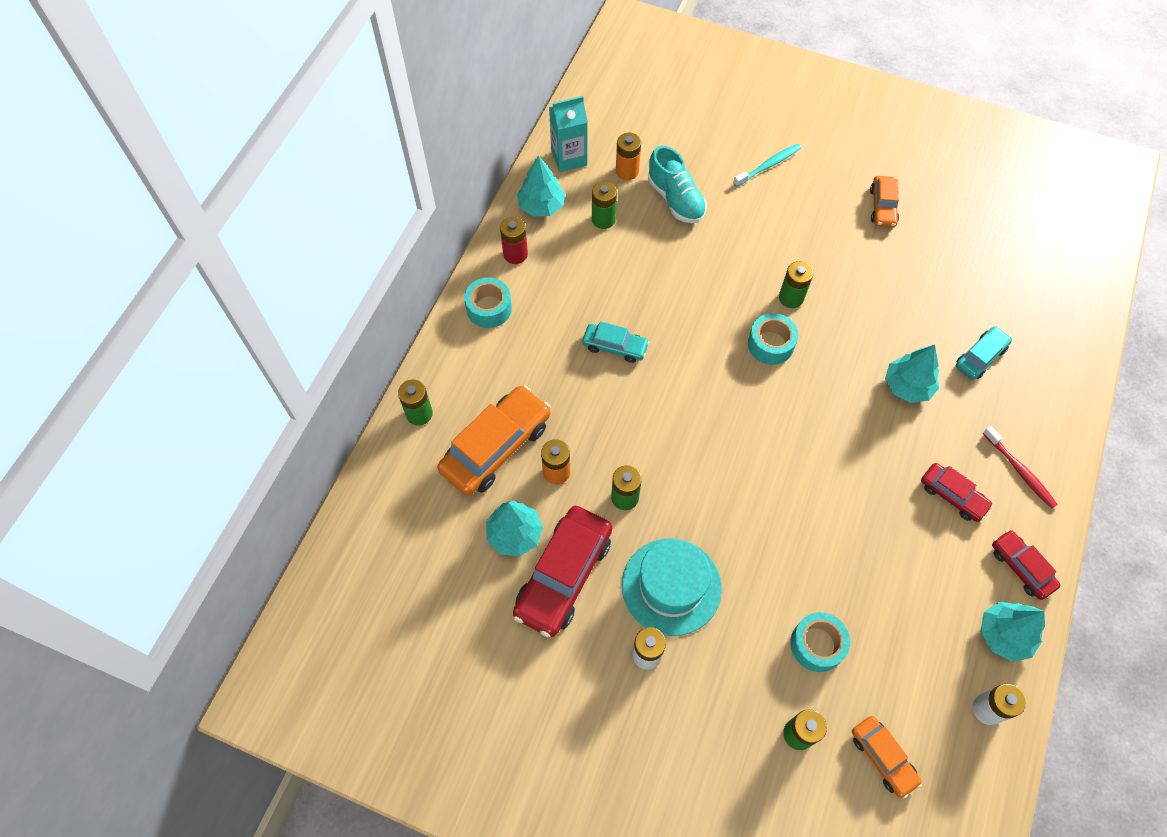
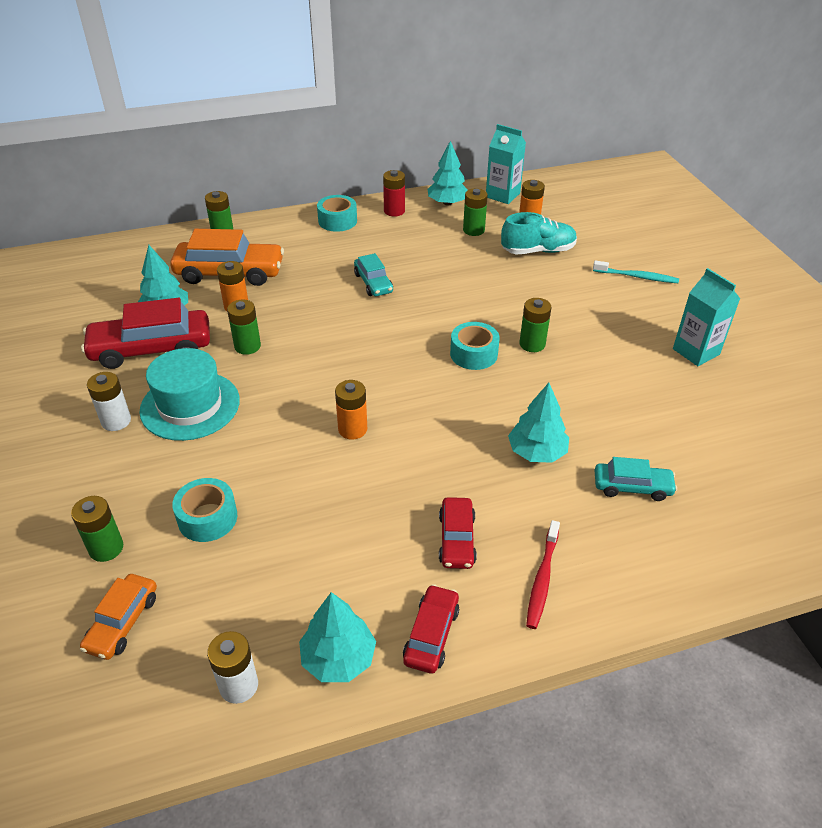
camera: 50 degrees right, 20 degrees down
(675, 199) = (538, 251): turquoise shoe -> turquoise shoe turned 120 degrees counterclockwise
(793, 486) = (352, 429): none -> orange battery
(882, 207) = (696, 352): orange car -> turquoise carton

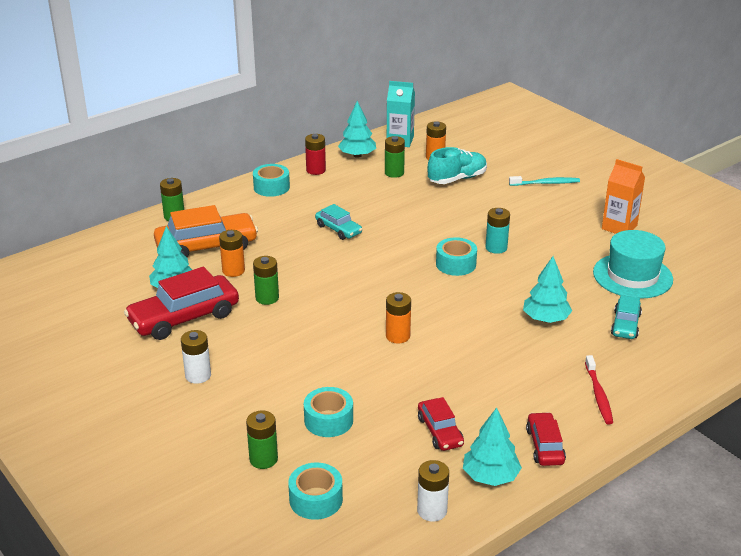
camera: 20 degrees left, 10 degrees down
(122, 622) = (316, 499): orange car -> turquoise tape
(190, 405) = (252, 350): turquoise hat -> turquoise hat (632, 276)
(456, 539) = (524, 386): red car -> red car (440, 431)
(532, 344) = (496, 248): green battery -> turquoise battery
(632, 487) = (625, 325): turquoise car -> turquoise car turned 120 degrees clockwise
(696, 352) = (619, 227): turquoise carton -> orange carton

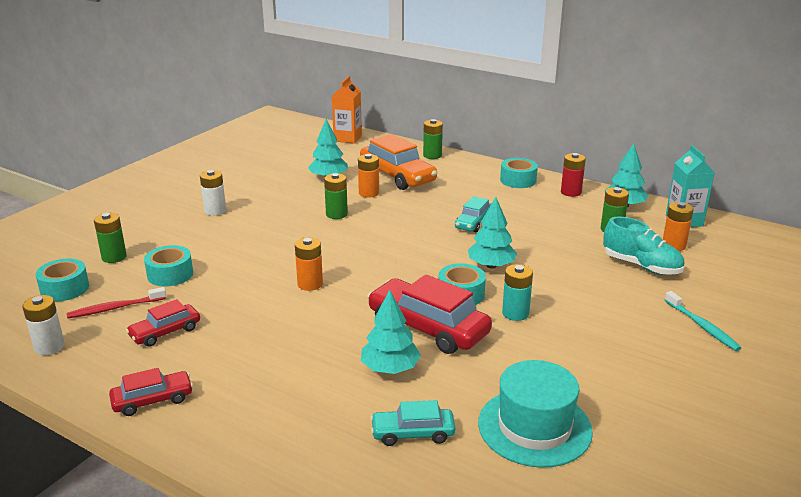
camera: 70 degrees right, 5 degrees down
(184, 318) = (289, 190): red car -> red car (428, 327)
(490, 476) = (100, 372): turquoise tree -> turquoise tree (491, 265)
(598, 395) = (255, 428): red toothbrush -> red toothbrush (115, 308)
(619, 227) = (651, 401): orange carton -> orange carton (347, 138)

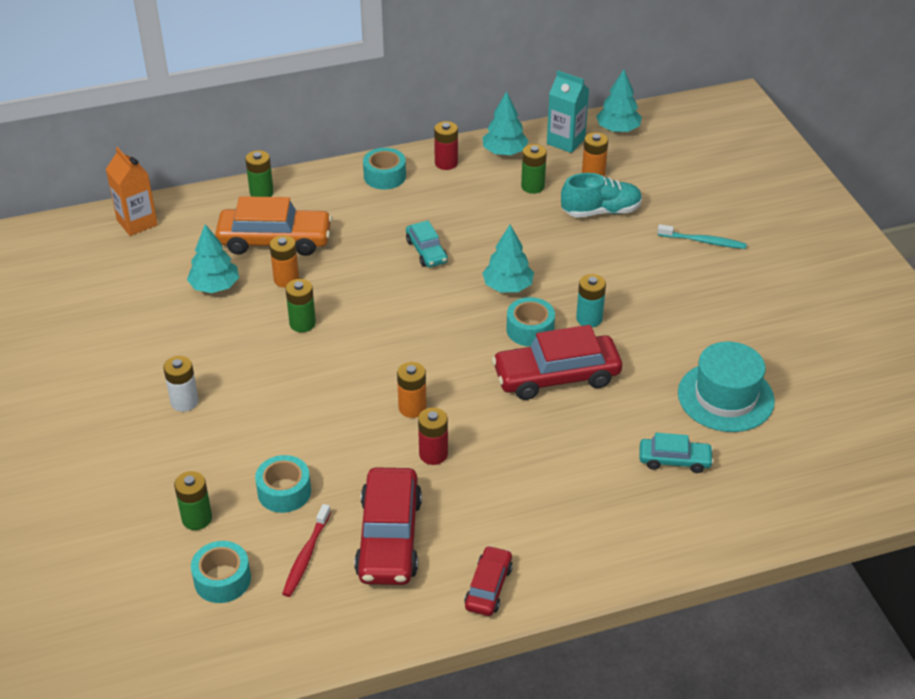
camera: 50 degrees left, 15 degrees up
(49, 347) = (328, 627): white battery -> none
(165, 332) = (389, 537): red car -> red car, size x1.83
(273, 312) = (433, 454): none -> red battery
(390, 368) = (587, 428): turquoise tree -> turquoise tree (618, 129)
(413, 433) = (674, 460): turquoise car -> turquoise car turned 120 degrees counterclockwise

